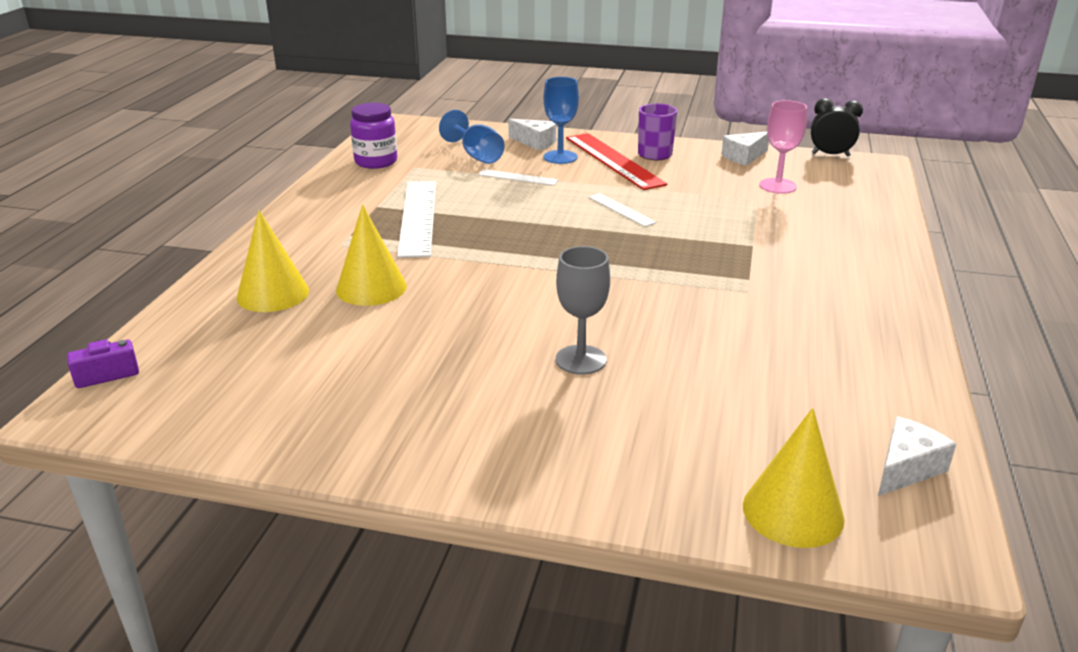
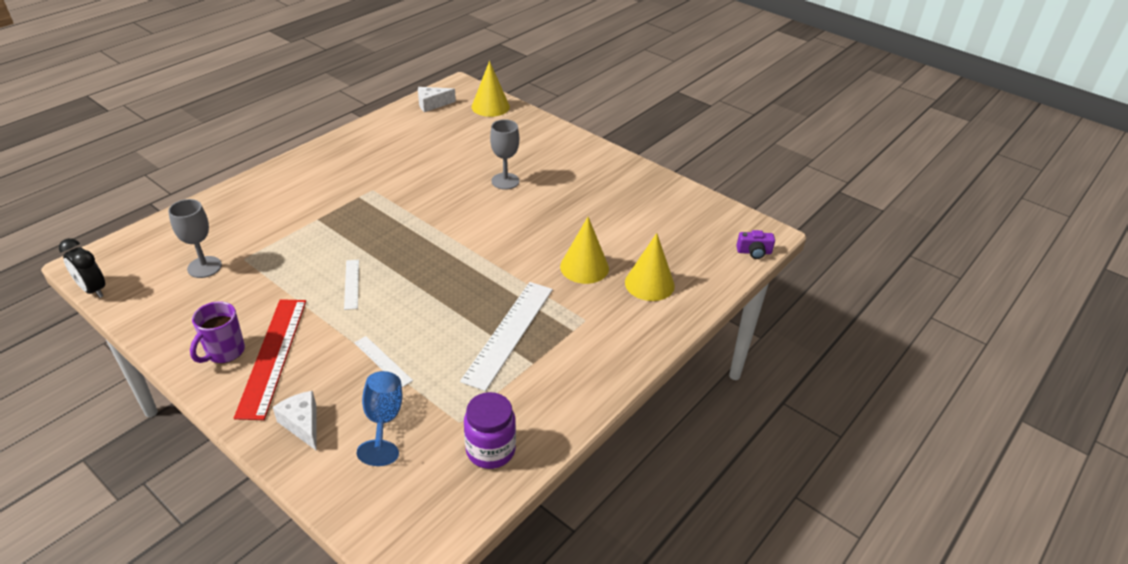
camera: 155 degrees left, 10 degrees up
(560, 157) = (311, 382): blue goblet -> none
(744, 157) = (161, 315): white cheese -> none
(777, 186) = (204, 267): pink goblet -> grey goblet

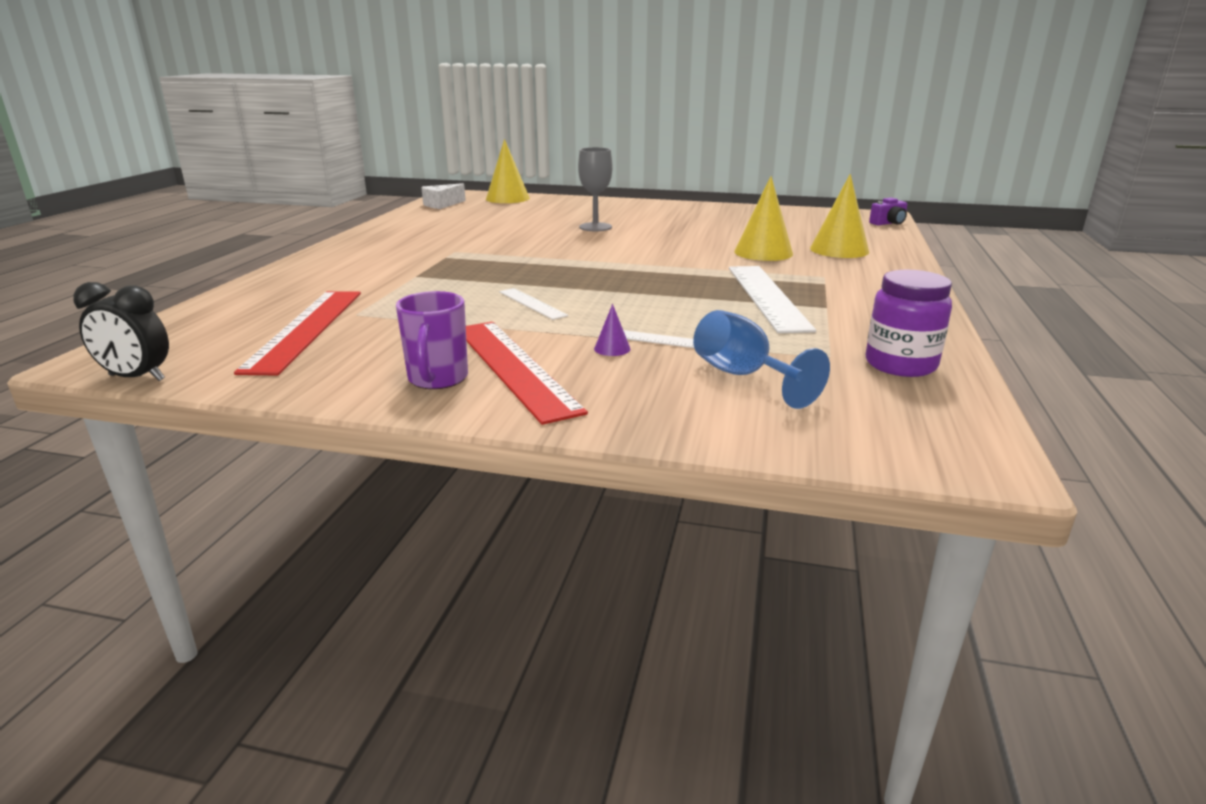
camera: 25 degrees left, 15 degrees down
(204, 267) = (305, 329): grey goblet -> red ruler
(302, 424) = (646, 404): white cheese -> none
(343, 358) = (612, 348): none -> purple cone

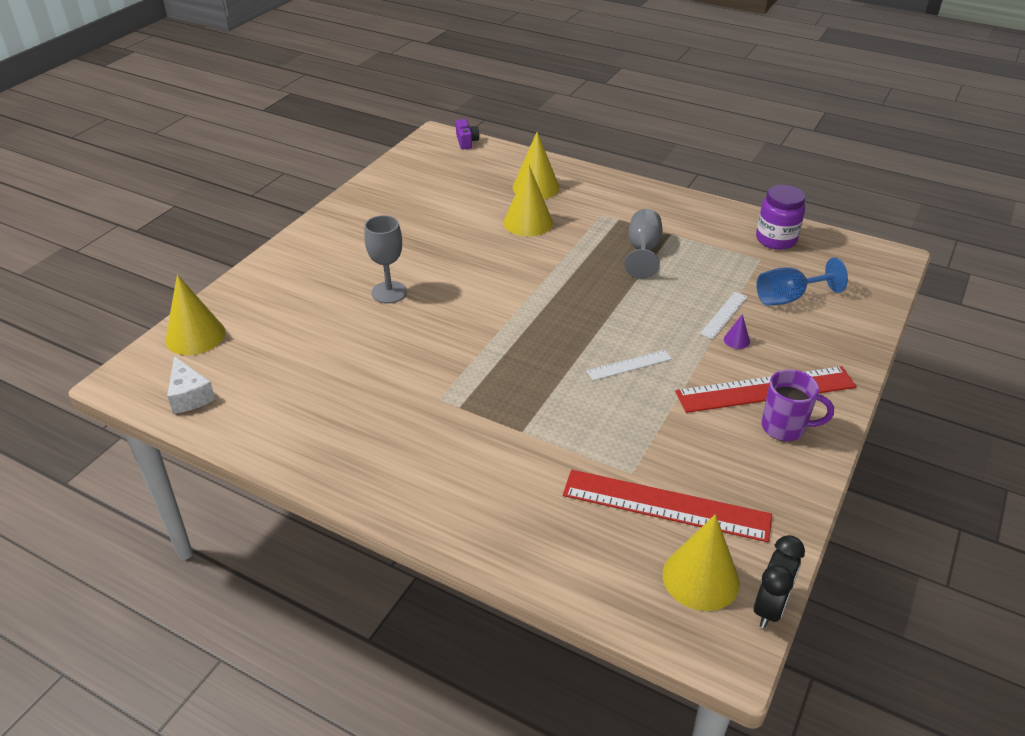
camera: 75 degrees left, 15 degrees up
(196, 347) = (700, 578): none -> yellow cone
(766, 297) = (643, 251): white ruler -> grey goblet

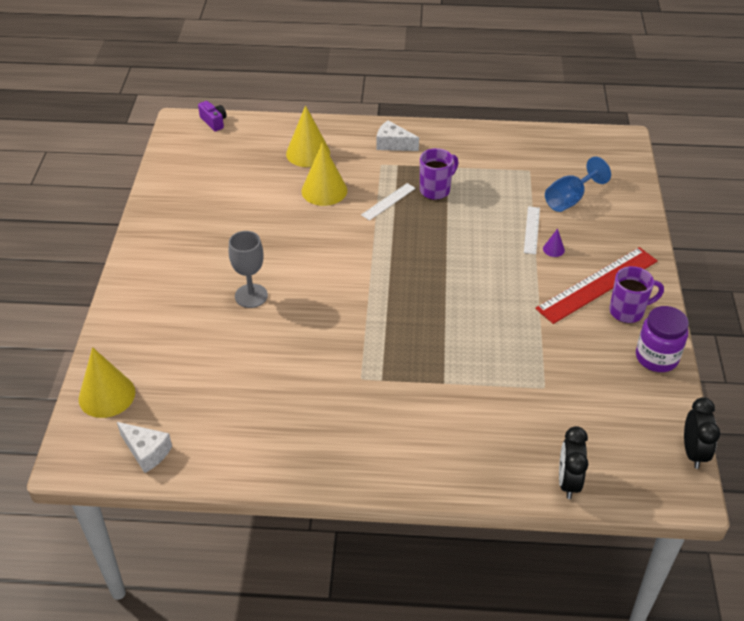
camera: 25 degrees left, 5 degrees up
(591, 582) = (568, 482): none -> black clock
(627, 200) = (393, 144): none -> white cheese
(629, 365) = (488, 297): white ruler -> white ruler (388, 201)
(643, 251) = (436, 190): grey goblet -> purple mug
(666, 505) = (583, 404): red ruler -> none
(700, 578) = (638, 449): yellow cone -> none
(776, 240) = (531, 148): purple jar -> purple jar (656, 357)

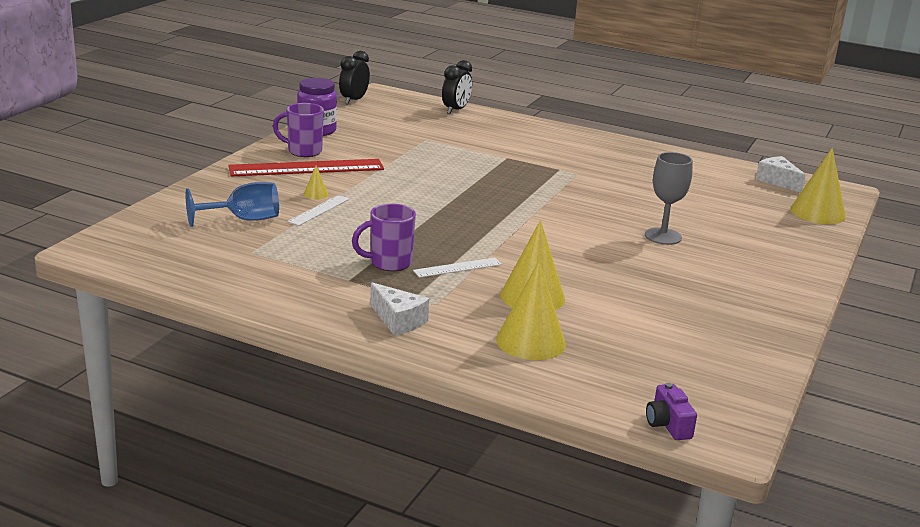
camera: 160 degrees left, 20 degrees down
(553, 249) = (315, 194): purple cone -> yellow cone

